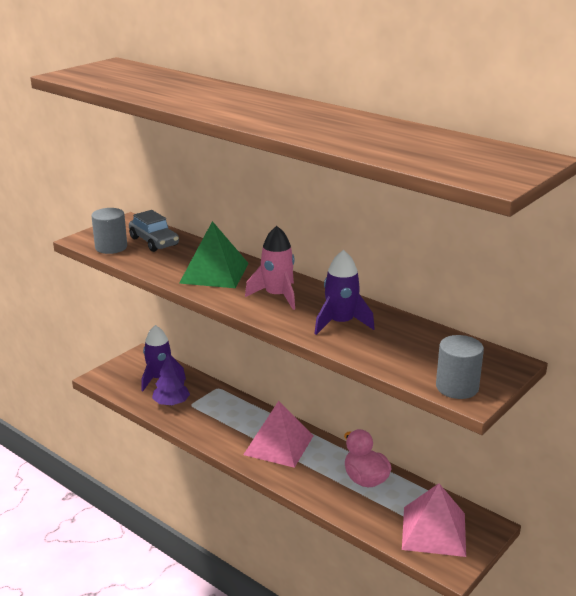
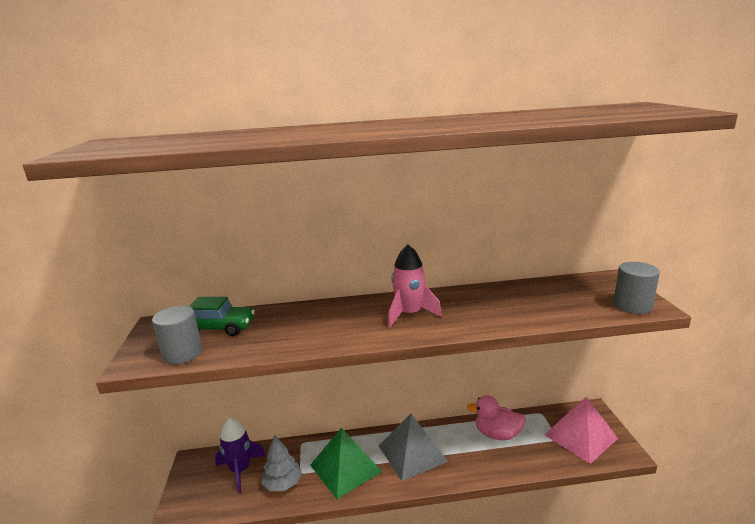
camera: 45 degrees left, 5 degrees down
(154, 242) = (219, 328): grey car -> green car
(171, 403) = (282, 483): purple tree -> grey tree
(214, 273) = (326, 324): green pyramid -> green pyramid (345, 468)
(278, 445) = (412, 453): pink pyramid -> grey pyramid
(341, 323) = (489, 308): purple rocket -> none

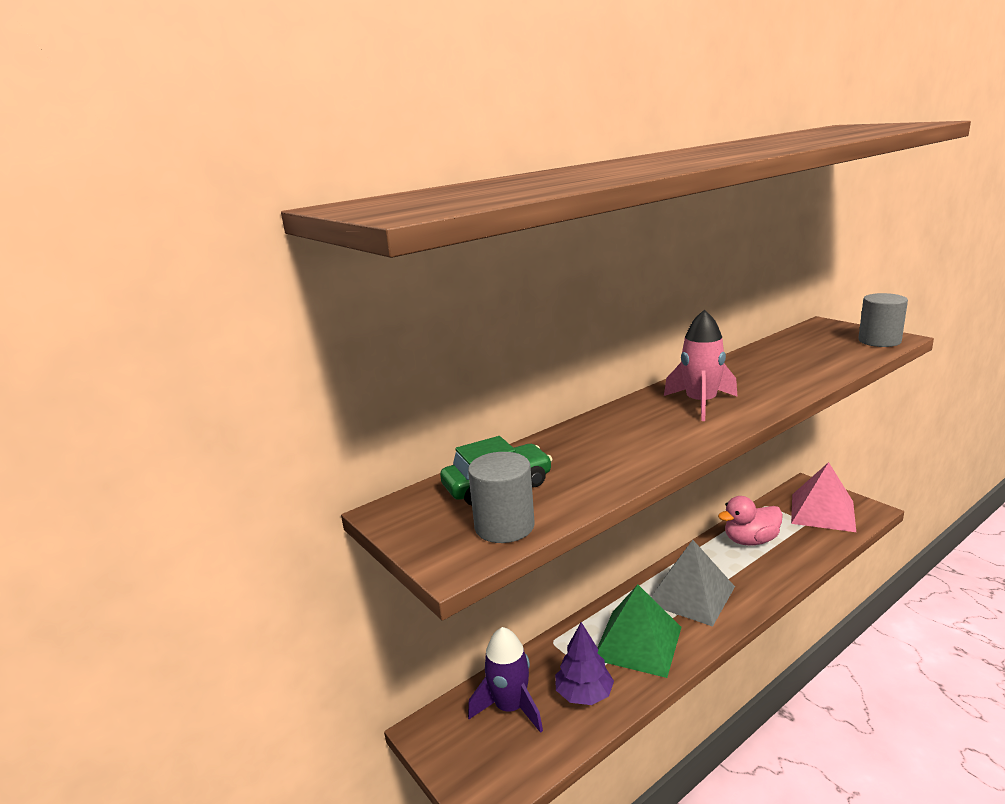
camera: 30 degrees left, 0 degrees up
(282, 483) = (584, 694): grey tree -> purple tree

